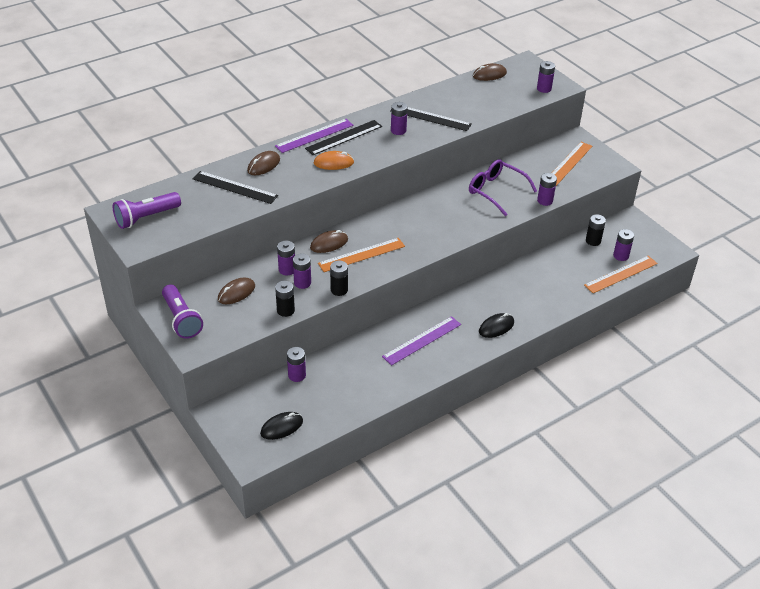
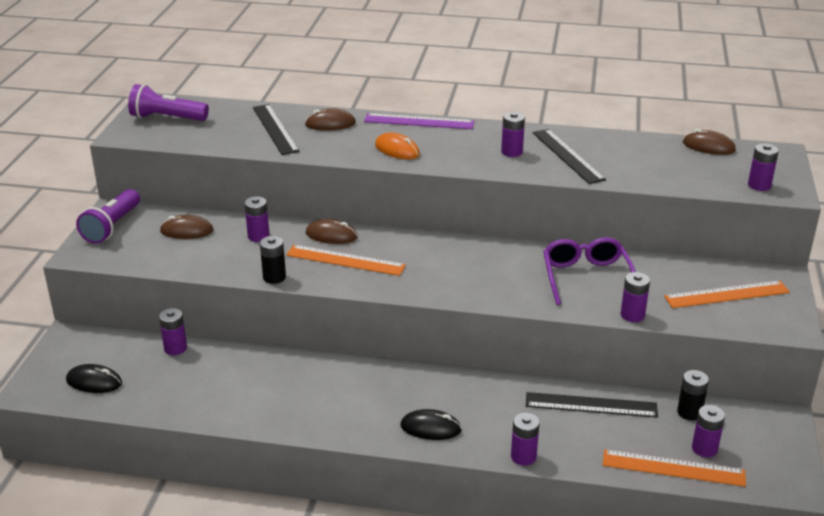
camera: 45 degrees right, 10 degrees down
(285, 310) = (201, 267): black battery -> none
(302, 283) = (253, 253): purple battery -> purple battery (523, 456)
(344, 137) = (445, 135): black ruler -> black ruler (591, 405)
(422, 340) = (333, 391): purple ruler -> none

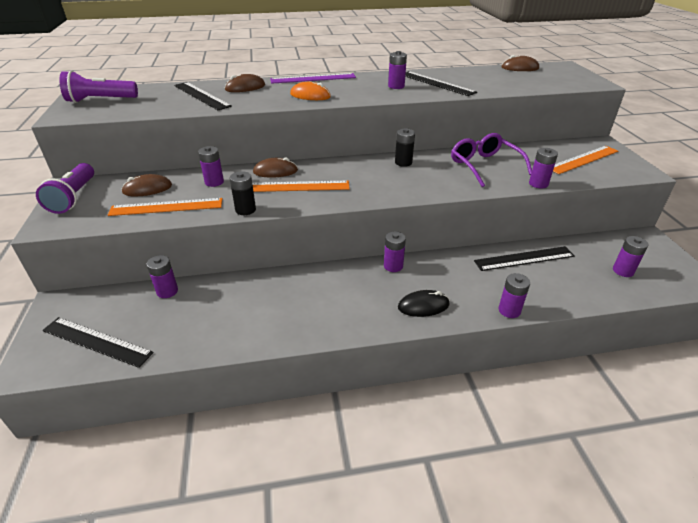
camera: 20 degrees left, 5 degrees up
(94, 382) = (97, 341): black mouse -> black ruler
(673, 468) = (616, 290): orange ruler -> orange ruler (166, 207)
(689, 412) = (590, 248): black battery -> black battery (403, 162)
(759, 185) = (575, 82): purple battery -> purple battery (393, 266)

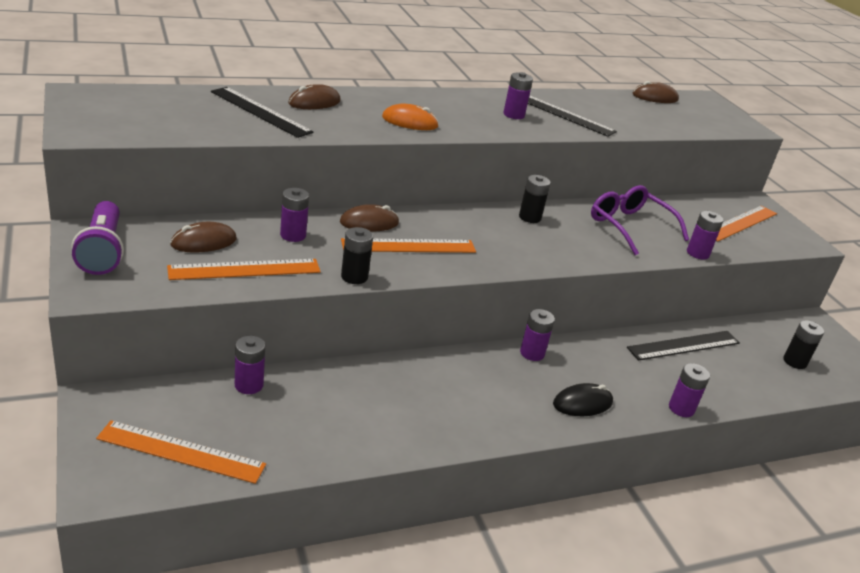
camera: 15 degrees left, 5 degrees down
(97, 341) = (181, 451): black ruler -> orange ruler
(100, 100) = (117, 109): purple flashlight -> none
(313, 78) = (399, 93): purple ruler -> none
(623, 271) = (795, 361): purple battery -> black battery

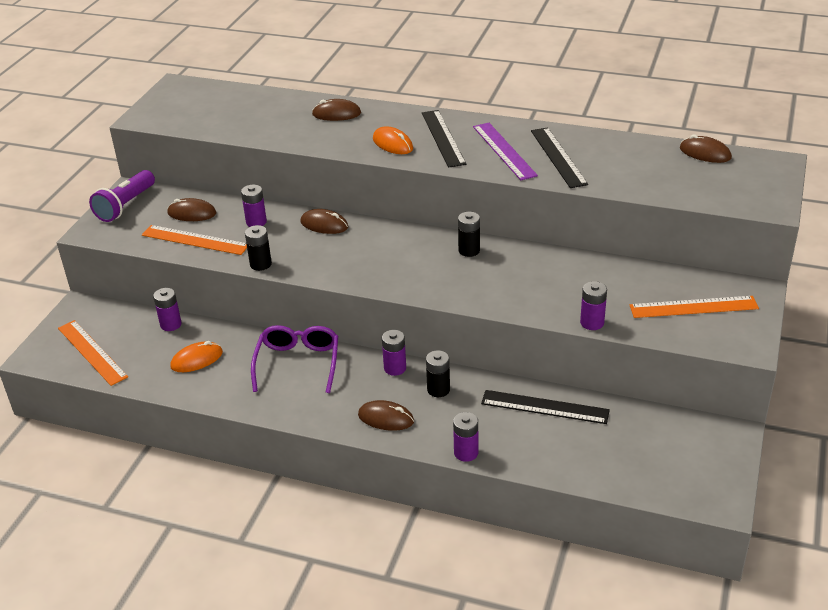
camera: 45 degrees right, 5 degrees up
(260, 112) = (283, 117): black ruler -> black ruler (443, 138)
(326, 414) = (197, 359): none -> orange mouse
(409, 246) = (331, 250): orange ruler -> none
(513, 115) = (504, 151): purple battery -> purple ruler
(582, 403) = (386, 418): black mouse -> brown mouse
(629, 226) = (557, 281): purple glasses -> purple glasses (298, 363)
(795, 361) = (644, 459): black battery -> black battery (438, 389)

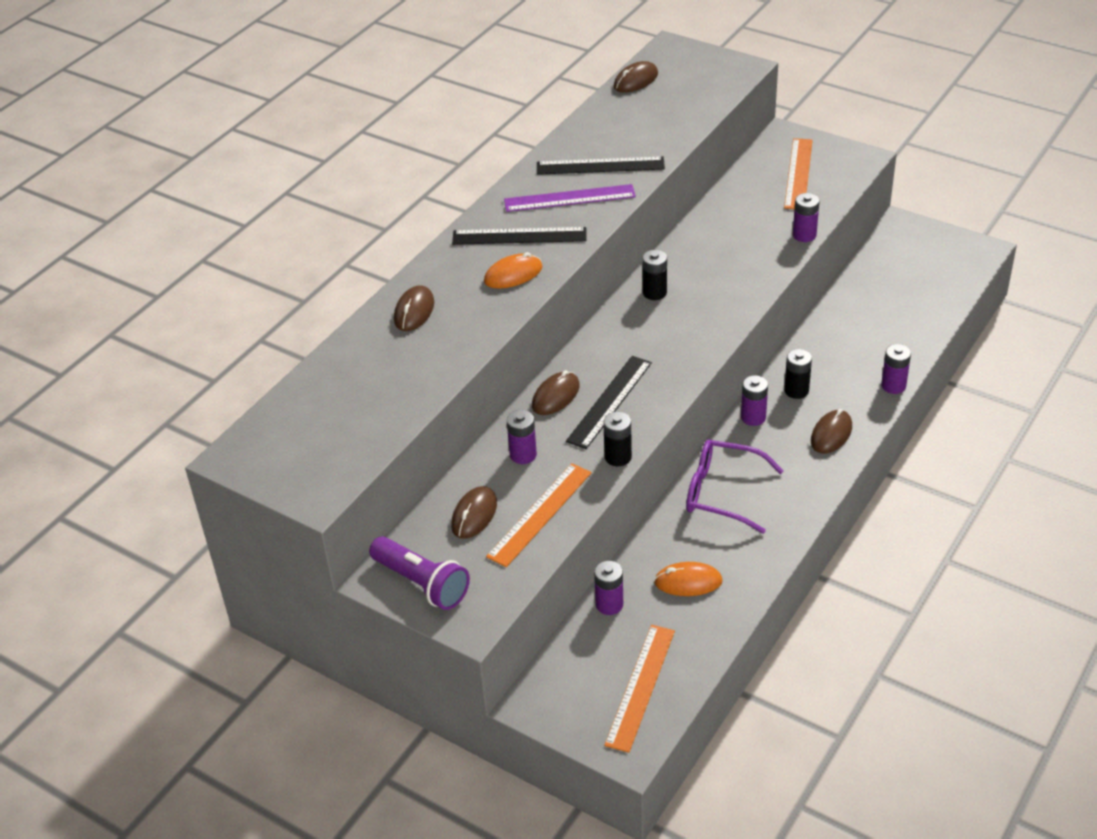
camera: 75 degrees left, 5 degrees up
(92, 352) = (640, 686): orange ruler -> orange ruler turned 45 degrees counterclockwise
(197, 359) = (688, 582): orange mouse -> orange mouse turned 75 degrees counterclockwise
(544, 407) = (841, 324): black ruler -> black ruler (610, 401)

